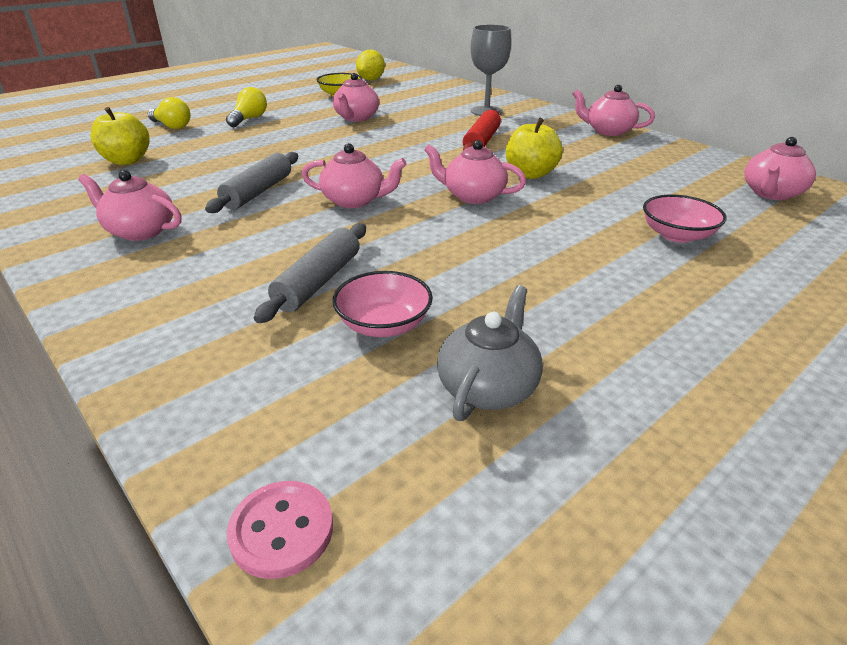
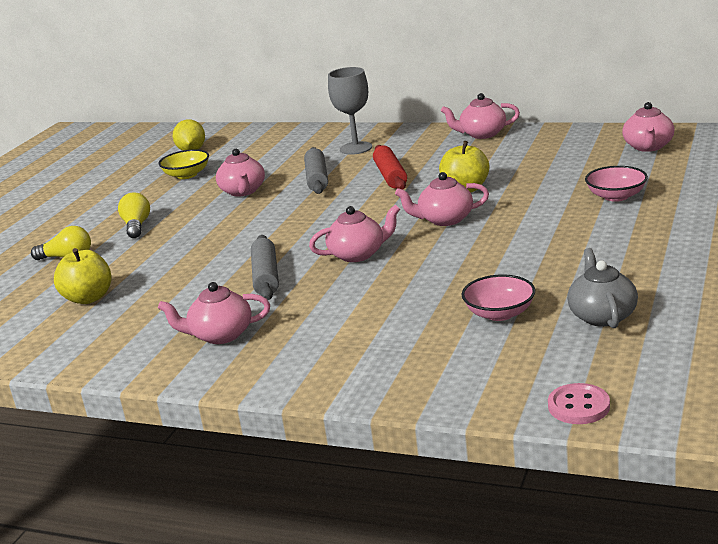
camera: 25 degrees left, 10 degrees down
(318, 281) = (419, 310): grey rolling pin -> grey rolling pin (317, 179)

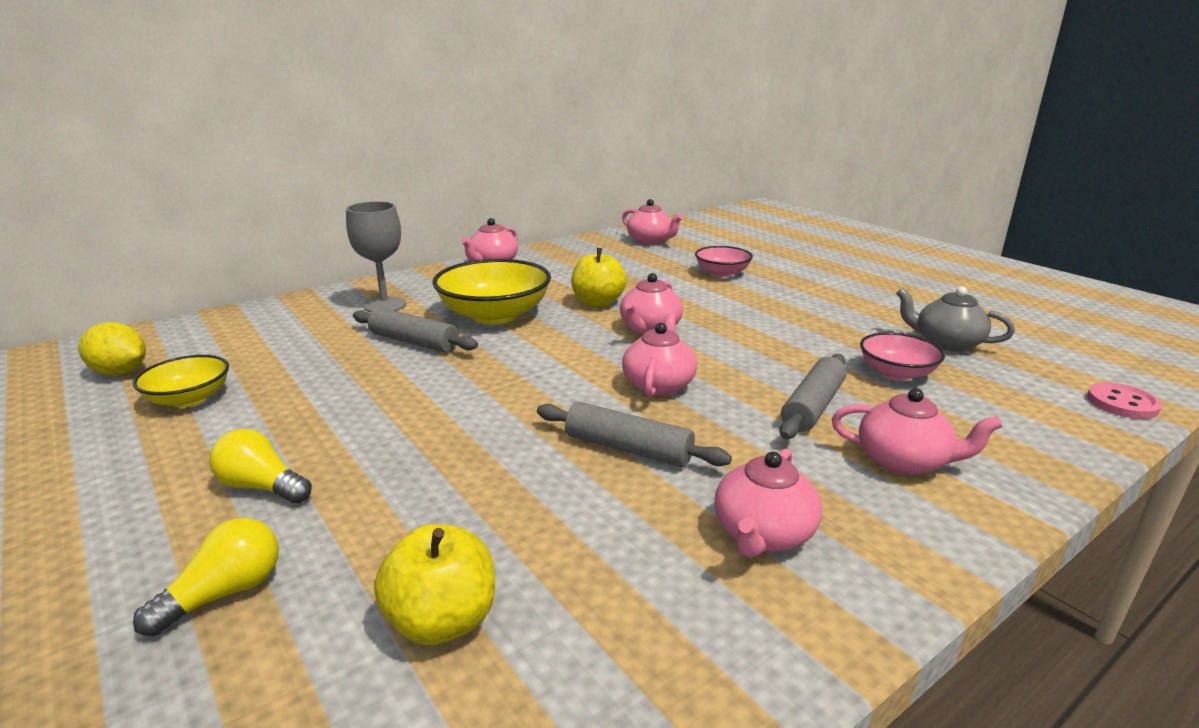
camera: 60 degrees left, 0 degrees up
(243, 191) = (342, 384): pink teapot -> pink teapot (904, 461)
(390, 176) = (494, 315): red rolling pin -> yellow bowl
(393, 304) = (812, 407): none -> grey rolling pin

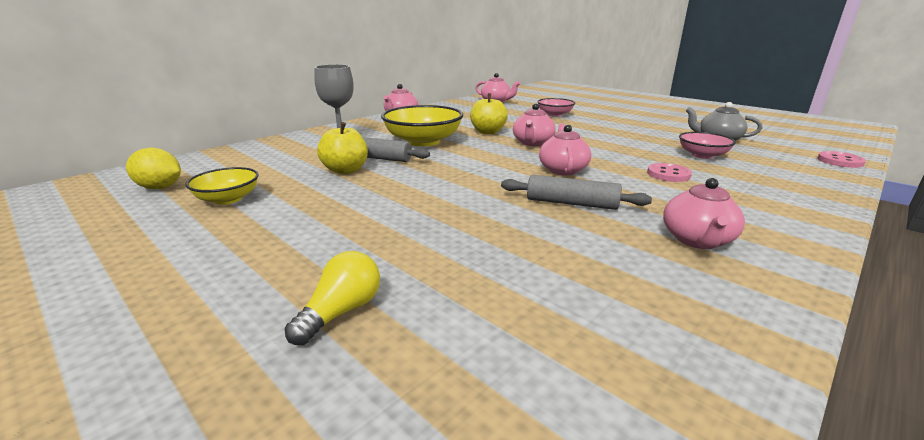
camera: 10 degrees left, 0 degrees up
(262, 487) = (324, 245): yellow light bulb -> none
(442, 621) = (523, 310): yellow apple -> yellow apple (345, 170)
(812, 407) = (668, 174): grey rolling pin -> pink button
(904, 461) = (747, 197): pink teapot -> none

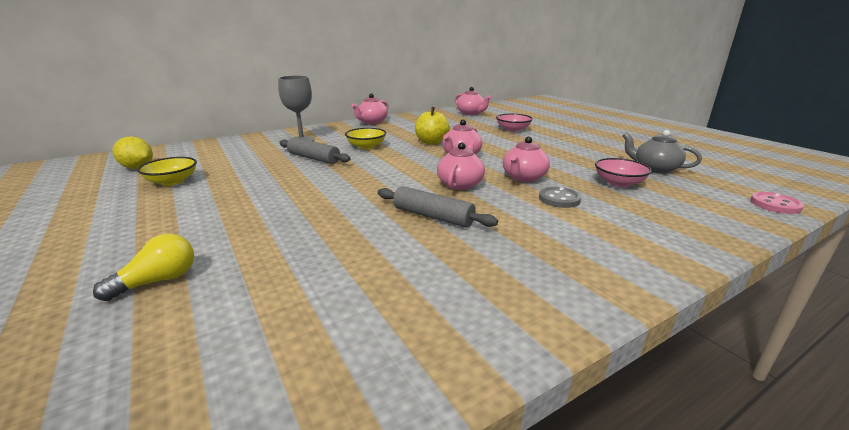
camera: 15 degrees right, 0 degrees up
(345, 170) = (278, 166): yellow apple -> none
(423, 141) = (366, 146): yellow bowl -> yellow bowl, size x0.57
(668, 174) = (559, 199): pink button -> grey button
(697, 240) = (512, 267): pink teapot -> pink teapot (523, 178)

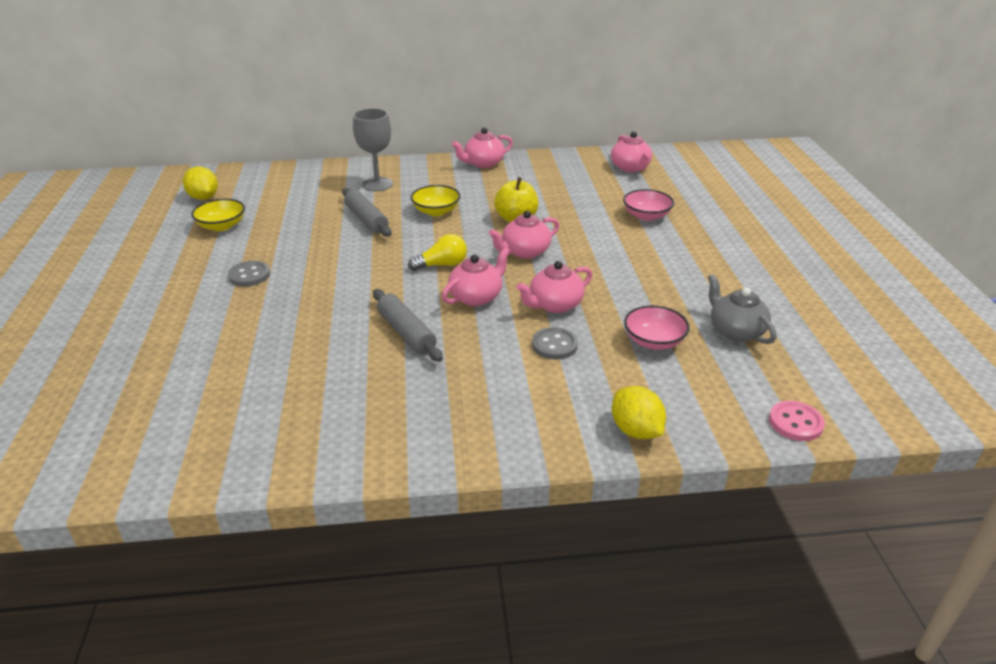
camera: 25 degrees right, 10 degrees up
(158, 281) = (159, 339): yellow light bulb -> yellow light bulb (442, 265)
(232, 208) = (249, 275): none -> grey button
(700, 235) = (636, 430): none -> yellow lemon

